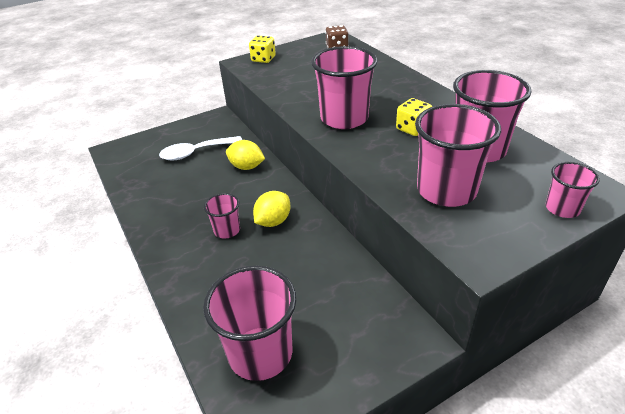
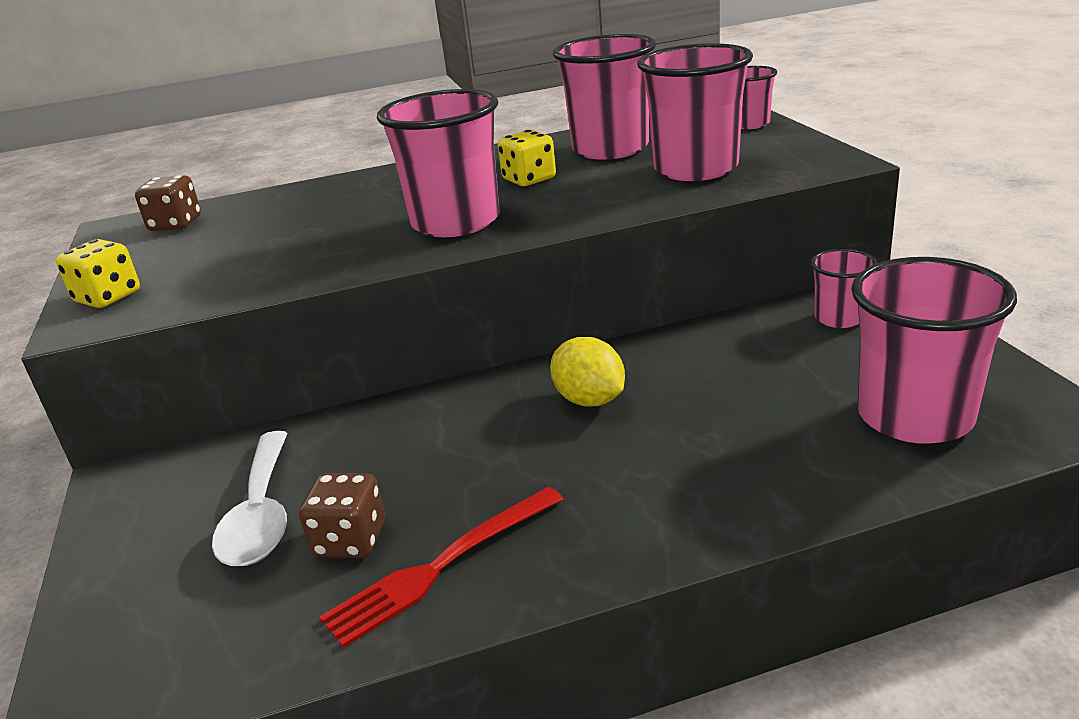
camera: 75 degrees left, 10 degrees down
(161, 202) = (441, 566): none -> red fork
(179, 177) = (350, 540): none -> brown dice
(227, 230) = (594, 456): pink cup -> pink cup (839, 318)
(246, 167) = (386, 432): yellow lemon -> none

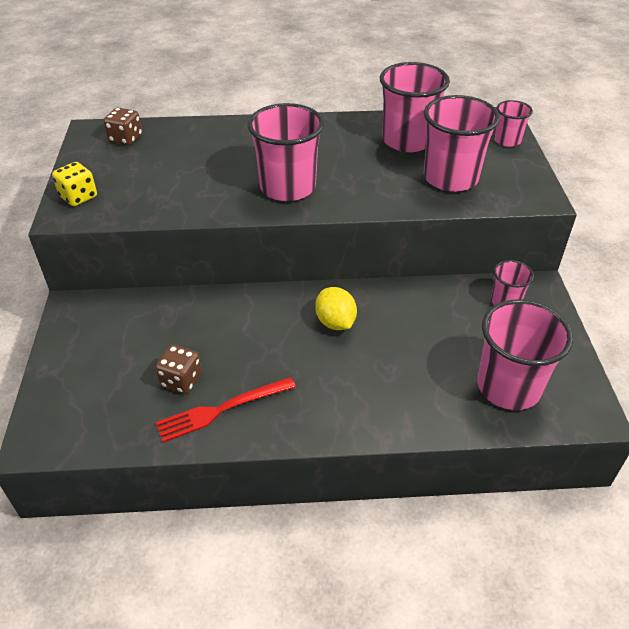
camera: 10 degrees right, 15 degrees up
(261, 514) = (140, 350): white spoon -> none
(529, 179) = (345, 158): yellow dice -> none

